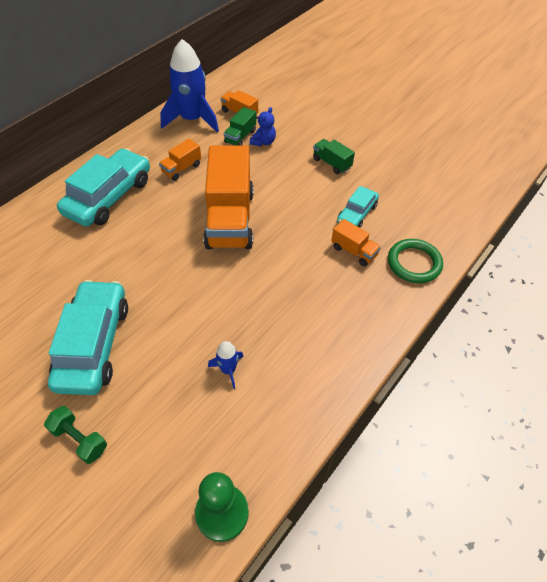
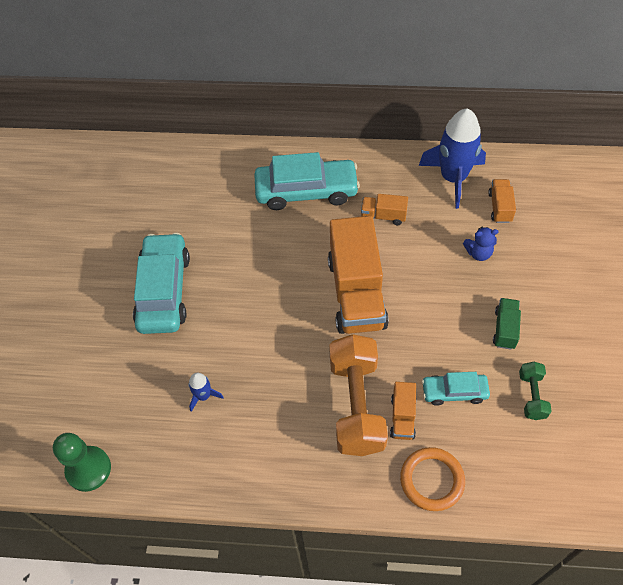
camera: 60 degrees right, 5 degrees up
(80, 439) = (88, 340): green dumbbell -> green dumbbell (532, 395)
(93, 344) = (164, 291): turquoise car -> turquoise car turned 60 degrees counterclockwise
(230, 219) = (356, 293): orange truck -> orange truck turned 60 degrees counterclockwise
(240, 136) = (467, 230): green truck -> none
(323, 271) = (356, 405): none -> orange dumbbell
(414, 263) = (432, 480): green ring -> orange ring

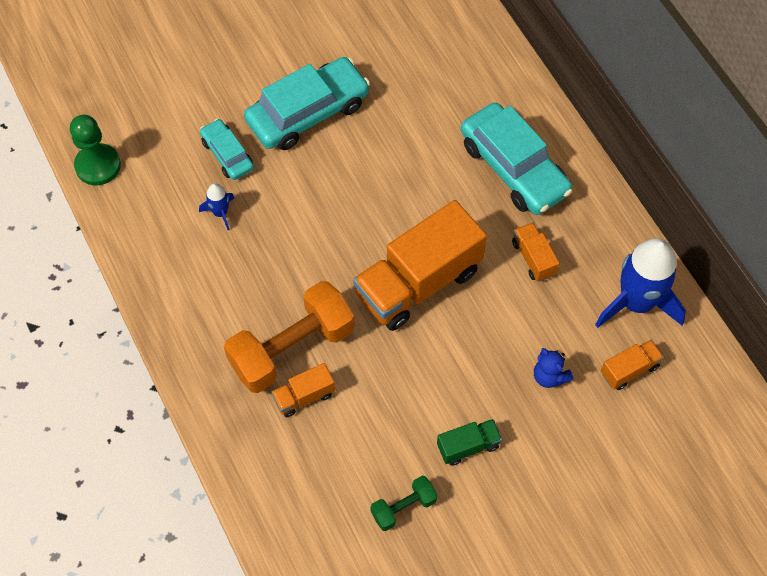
camera: 55 degrees right, 5 degrees up
(432, 480) = (254, 455): orange ring -> none
(454, 392) = (361, 431): turquoise car -> turquoise car (227, 154)

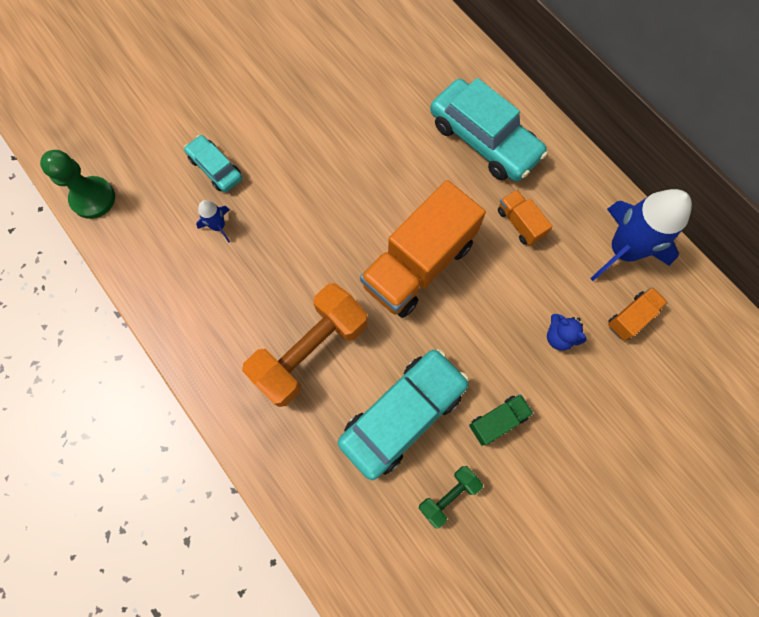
camera: 10 degrees left, 10 degrees up
(304, 396) = (331, 397): orange truck -> none
(308, 112) = (284, 116): turquoise car -> turquoise car (403, 414)

